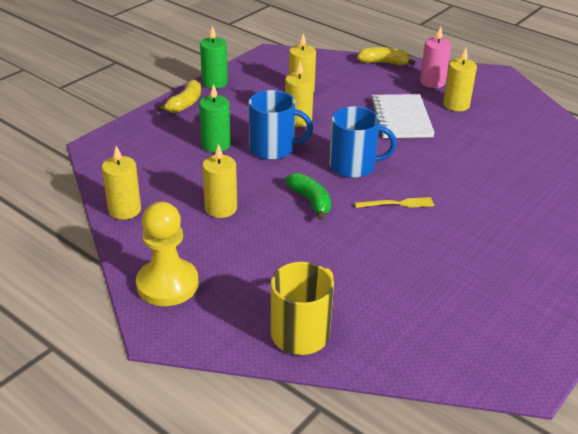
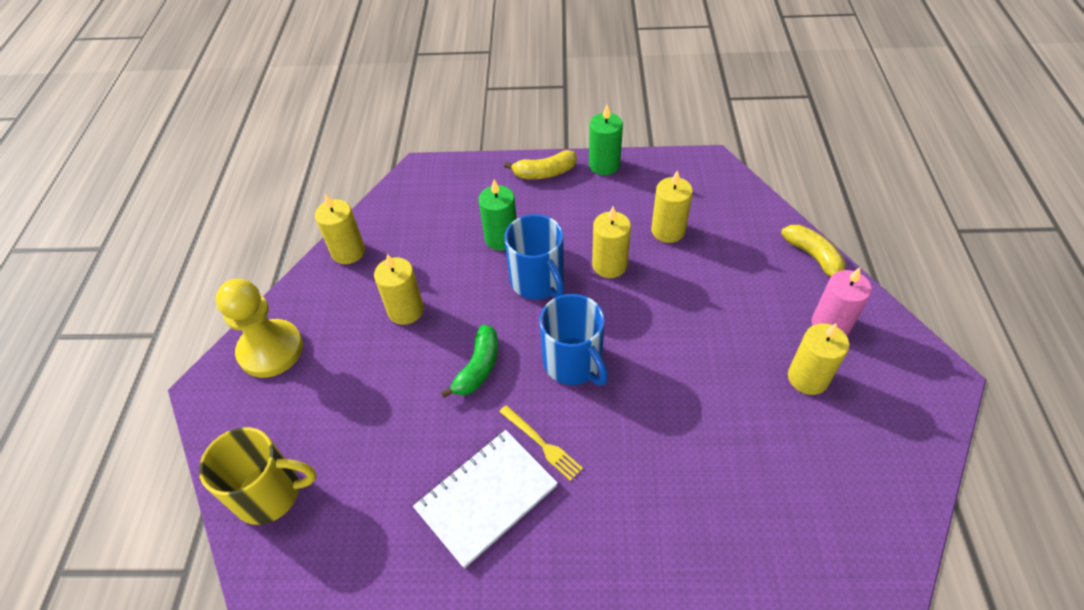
camera: 55 degrees right, 15 degrees up
(401, 118) = (714, 345): white notebook -> white notebook (486, 497)

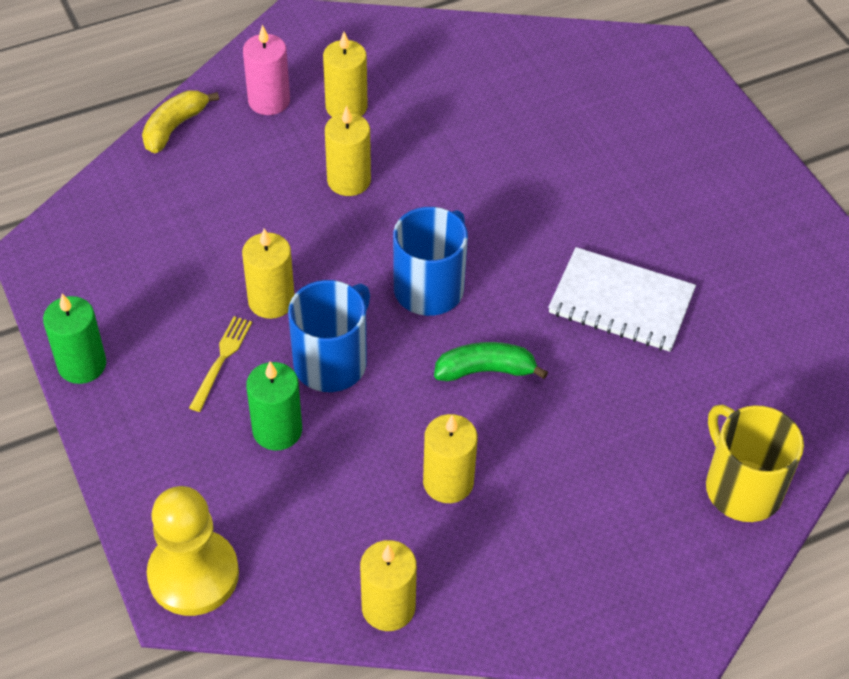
camera: 120 degrees left, 0 degrees up
(271, 350) = (588, 603): yellow pawn -> yellow pawn (193, 574)
(541, 443) = (540, 281): yellow fork -> yellow fork (221, 360)
(545, 173) = (125, 430): yellow banana -> none
(668, 230) = (186, 261): yellow candle -> yellow candle (349, 180)

